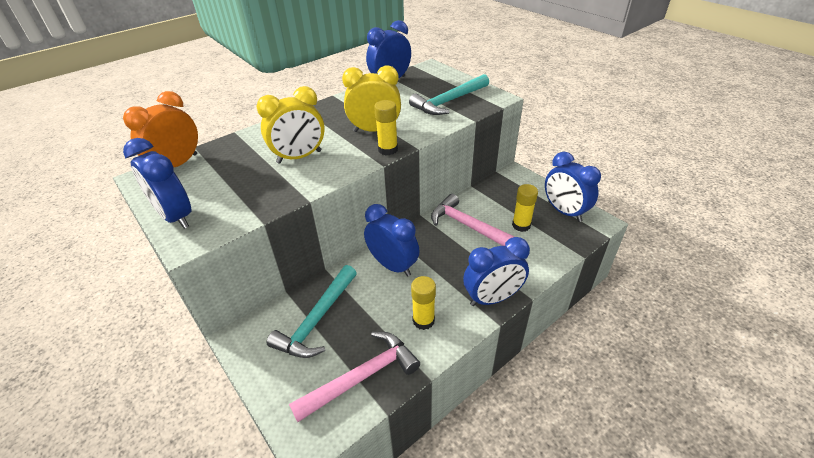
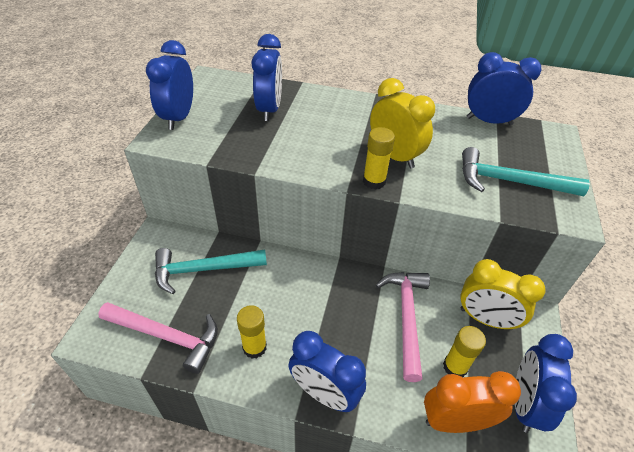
camera: 50 degrees right, 5 degrees up
(178, 165) = (235, 82): orange clock -> orange clock (455, 421)
(299, 157) = (306, 134): yellow clock -> yellow clock (485, 319)
(393, 265) = (301, 285): blue clock -> blue clock (269, 109)

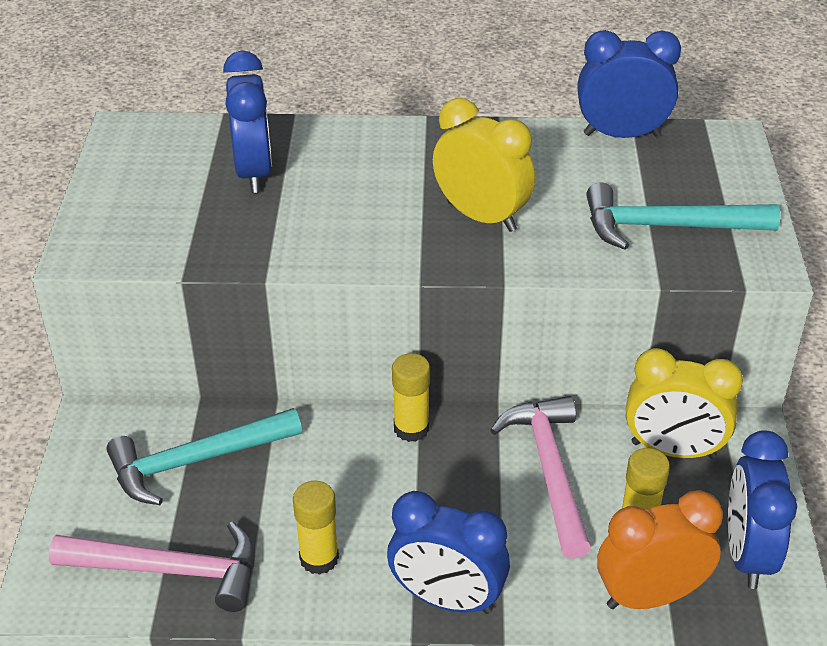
camera: 10 degrees left, 5 degrees down
(179, 117) = (103, 211): blue clock -> none
(374, 181) = (458, 261): yellow glue stick -> yellow glue stick (411, 428)

